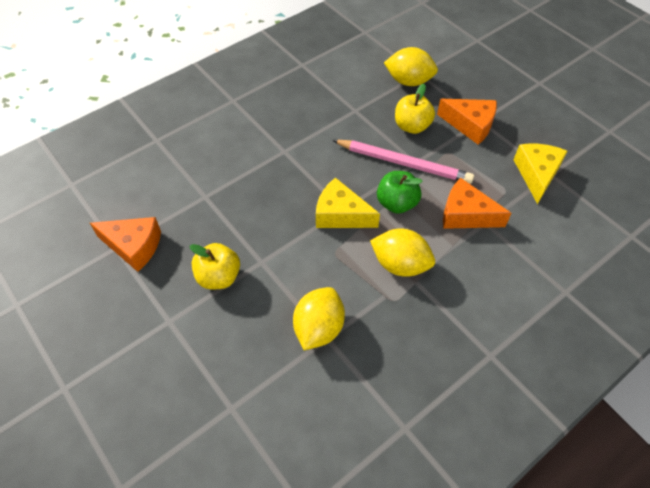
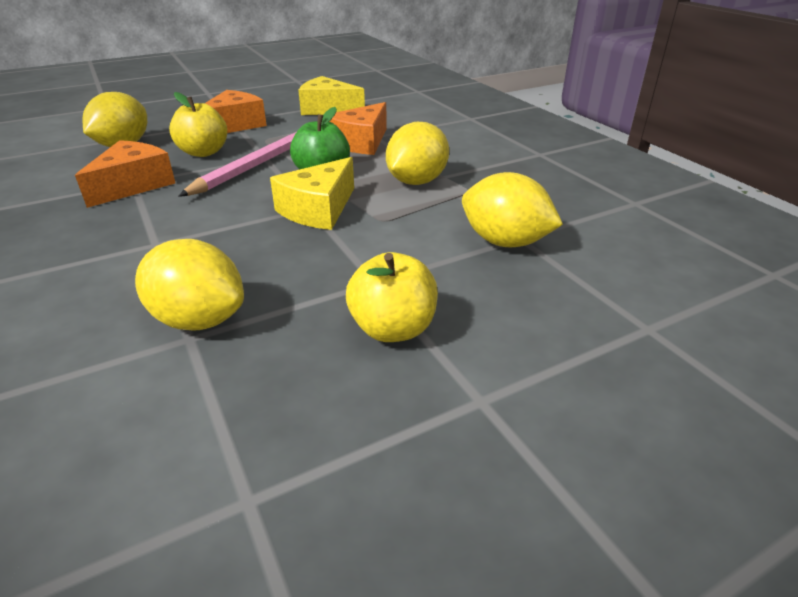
camera: 80 degrees left, 20 degrees down
(134, 246) = (262, 461): orange cheese -> orange cheese (133, 185)
(218, 195) = (199, 320): none -> yellow lemon

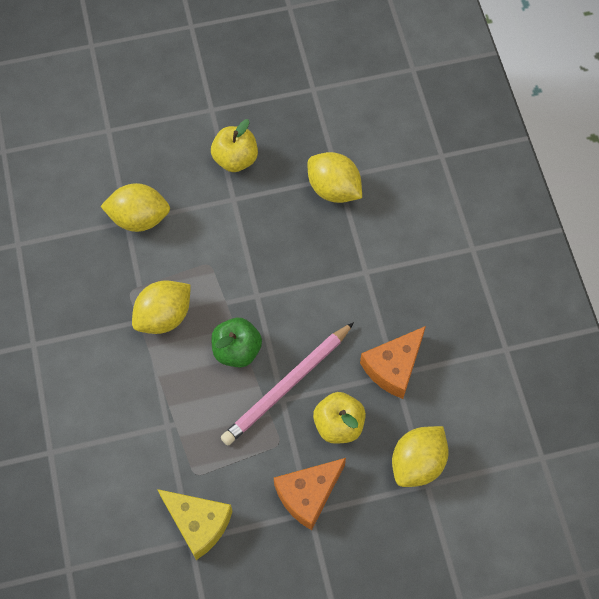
camera: 165 degrees left, 30 degrees up
(318, 209) = (251, 290): yellow cheese -> none
(361, 142) = (186, 411): orange cheese -> none
(505, 242) = (139, 218): yellow lemon -> yellow lemon turned 45 degrees counterclockwise

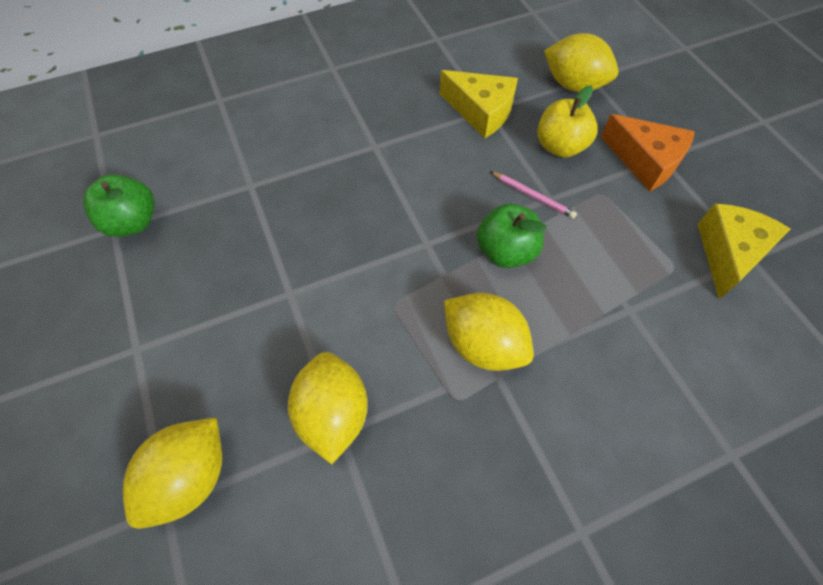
camera: 100 degrees left, 5 degrees down
(235, 159) = (224, 301): yellow apple -> none
(287, 385) = (533, 196): pink pencil -> pink pencil, size x0.46
(316, 101) = (133, 222): none -> green apple
(334, 189) = (268, 187): yellow lemon -> yellow lemon (190, 477)
(393, 367) = (480, 112): orange cheese -> yellow cheese

